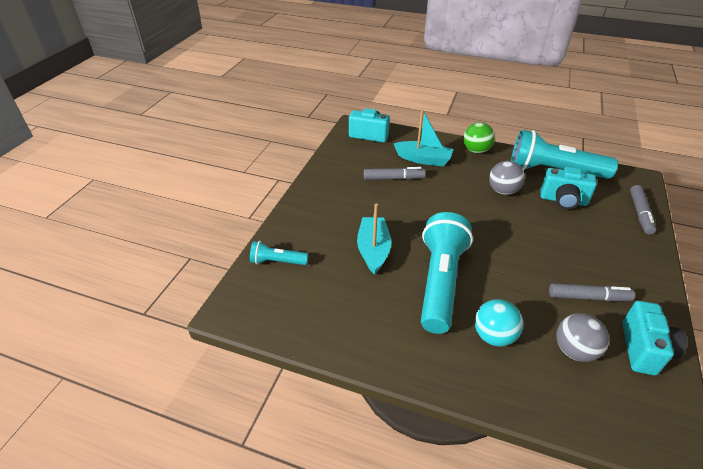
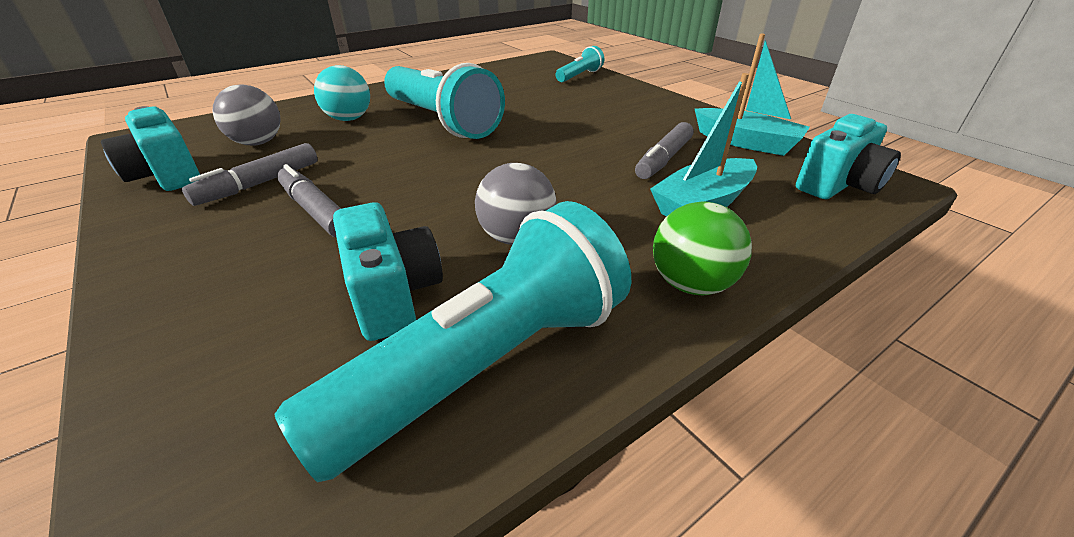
camera: 125 degrees right, 5 degrees down
(373, 250) = (535, 109): turquoise boat -> turquoise boat (746, 142)
(563, 200) = (393, 295): turquoise camera -> turquoise camera turned 105 degrees clockwise
(640, 213) = (174, 392): grey marker -> grey marker (315, 210)

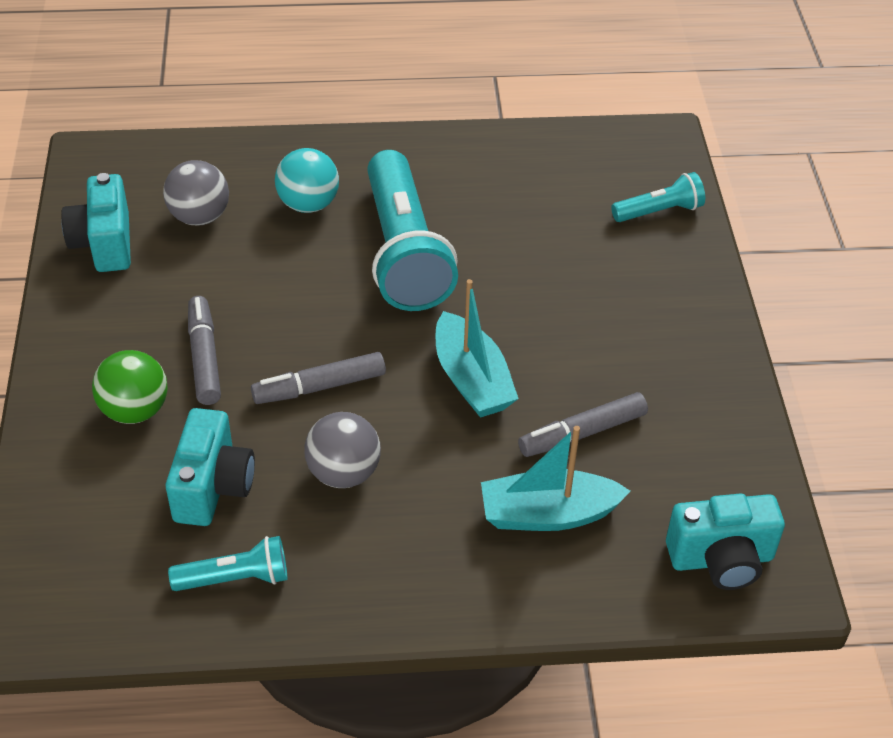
camera: 30 degrees right, 10 degrees up
(259, 184) = (175, 293): grey marker -> grey marker (319, 387)
(486, 364) = (235, 579): turquoise flashlight -> turquoise flashlight, size x0.48
(691, 284) = (436, 591): green ball -> green ball (135, 410)
(746, 142) = (711, 449): turquoise boat -> turquoise boat (471, 380)

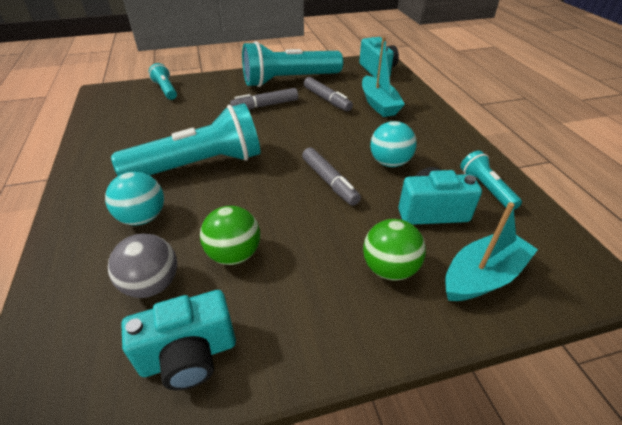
camera: 100 degrees left, 5 degrees down
(204, 357) = (322, 241): grey marker -> grey marker (265, 105)
(215, 278) = (234, 254): none -> green ball
(343, 473) = (390, 162): grey ball -> turquoise ball
(471, 380) = (303, 130): turquoise boat -> turquoise boat (482, 276)
(681, 387) = (289, 80): none -> turquoise flashlight

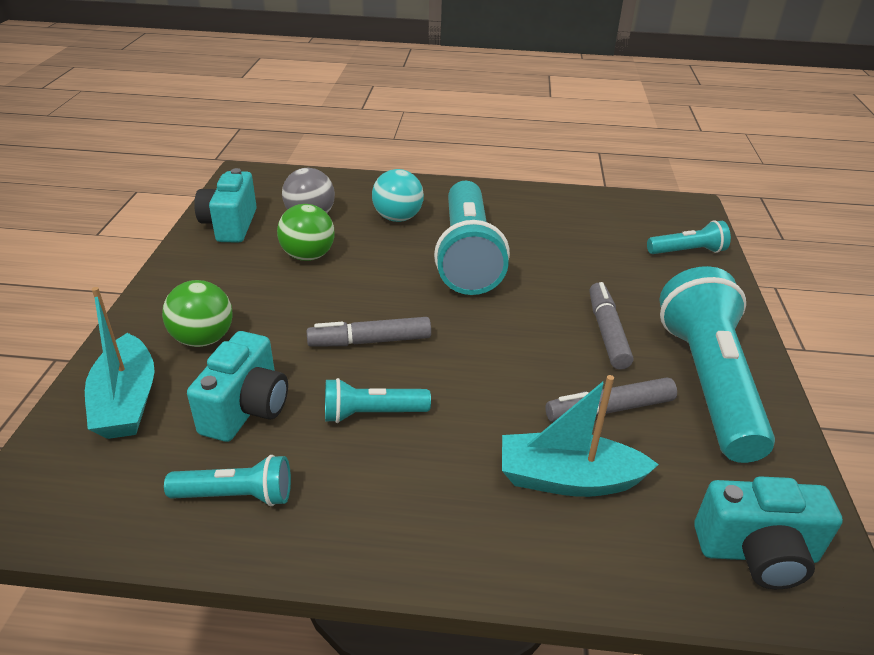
camera: 110 degrees right, 5 degrees down
(390, 162) = (372, 413): turquoise ball -> turquoise flashlight

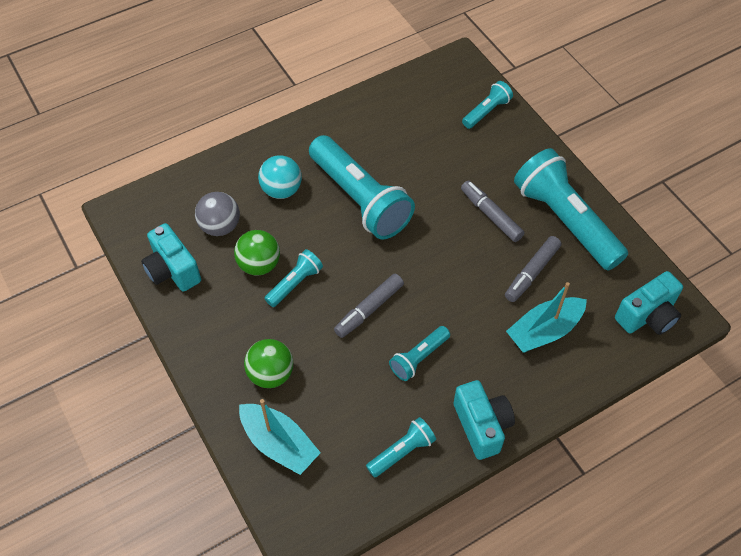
camera: 35 degrees left, 20 degrees up
(246, 409) = (350, 401): turquoise camera -> turquoise camera (482, 426)
(322, 285) = (295, 283): none -> turquoise flashlight

